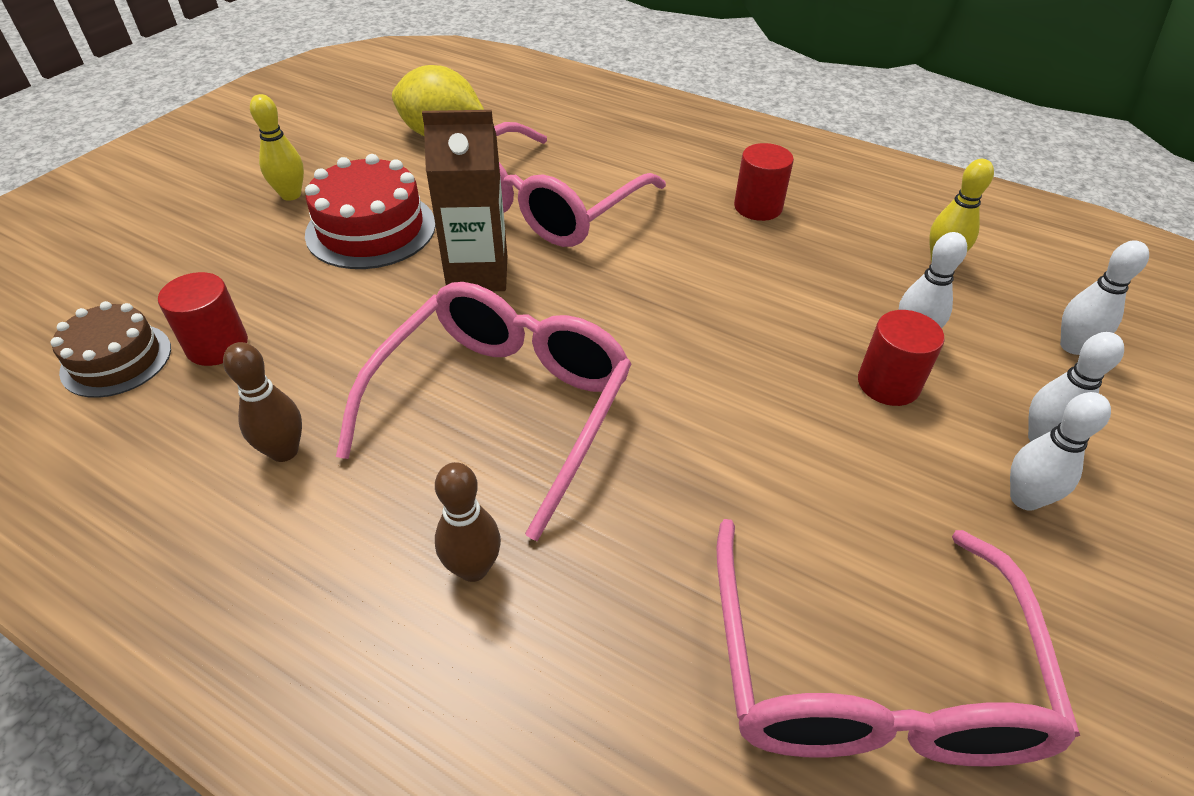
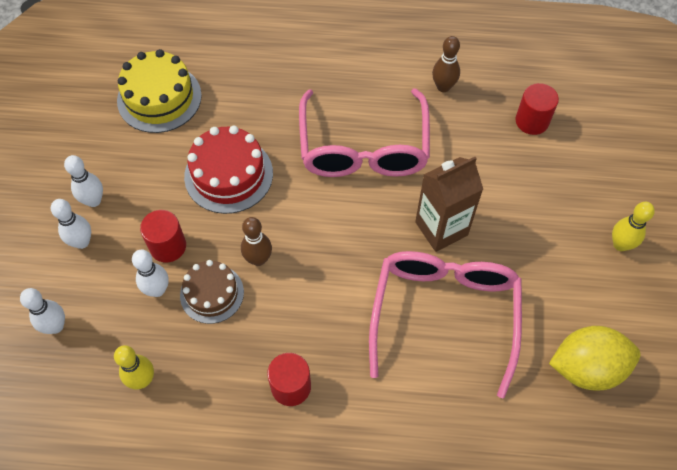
camera: 155 degrees right, 15 degrees up
(116, 360) = (569, 94): brown cake -> brown cake (212, 293)
(371, 229) = (538, 237): red cake -> red cake (228, 175)
(473, 568) = (326, 75): brown bowling pin -> brown bowling pin (258, 259)
(868, 674) = (159, 98): pink glasses -> yellow cake

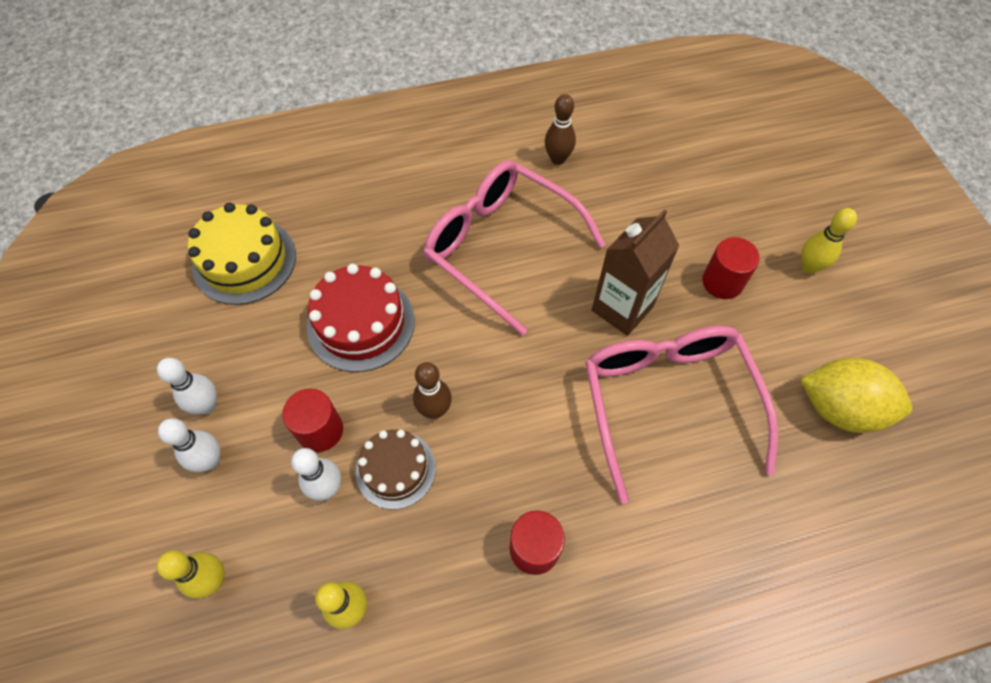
camera: 20 degrees left, 0 degrees up
(55, 326) = (213, 580): white bowling pin -> yellow bowling pin
(363, 148) = (501, 247): pink glasses -> pink glasses turned 150 degrees clockwise
(532, 121) = (663, 168): red cylinder -> red cylinder (722, 282)
(586, 367) = (839, 408): yellow lemon -> yellow lemon turned 45 degrees clockwise

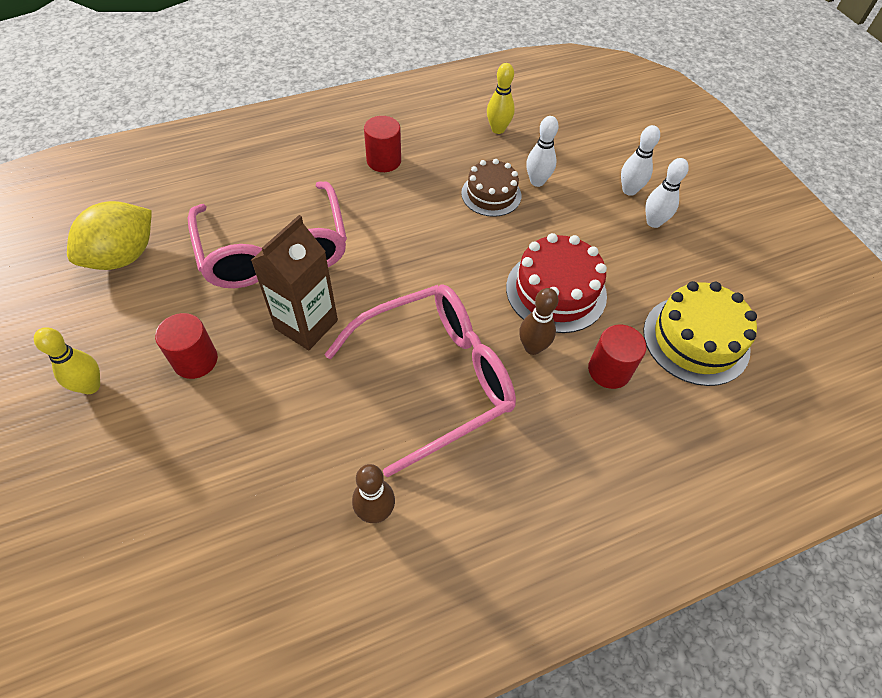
camera: 170 degrees right, 5 degrees down
(213, 580) = (590, 136): yellow bowling pin -> none
(320, 430) = (557, 213): red cylinder -> red cylinder (609, 370)
(434, 409) = (471, 232): brown bowling pin -> brown bowling pin (532, 347)
(501, 247) = (435, 378): pink glasses -> pink glasses turned 60 degrees counterclockwise
(839, 408) = (123, 256): yellow lemon -> yellow lemon turned 60 degrees counterclockwise

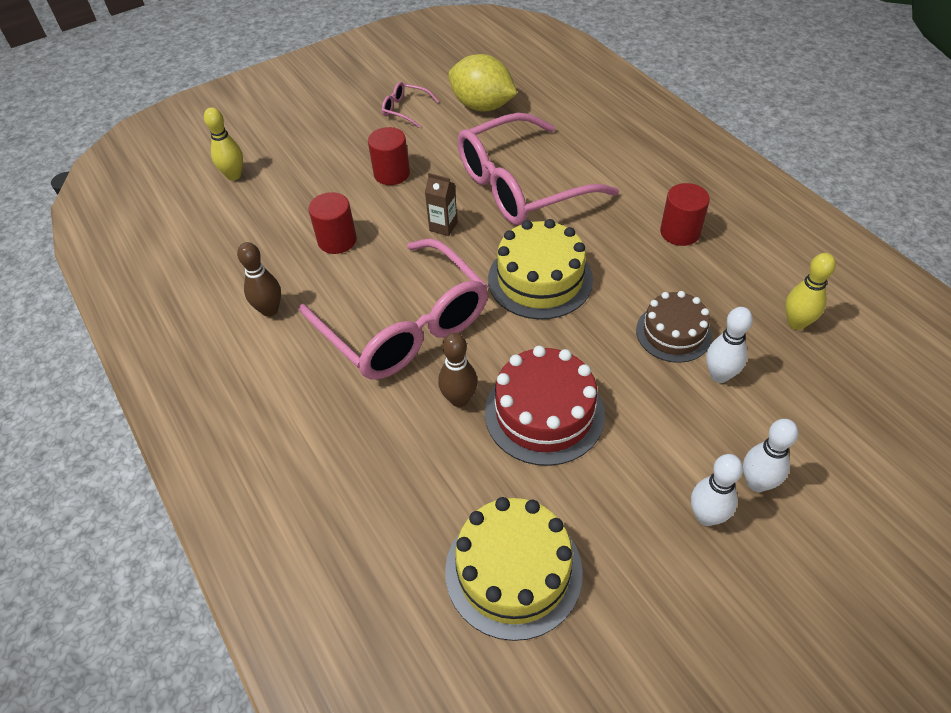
camera: 85 degrees right, 5 degrees down
(80, 330) = (405, 109): none -> pink glasses
(90, 386) = (358, 131): yellow bowling pin -> yellow bowling pin (234, 175)
(306, 324) = (443, 226): brown carton -> brown carton, size x0.52
(407, 262) = (540, 279): none -> yellow cake
(609, 370) = (445, 474): red cylinder -> red cylinder (337, 240)

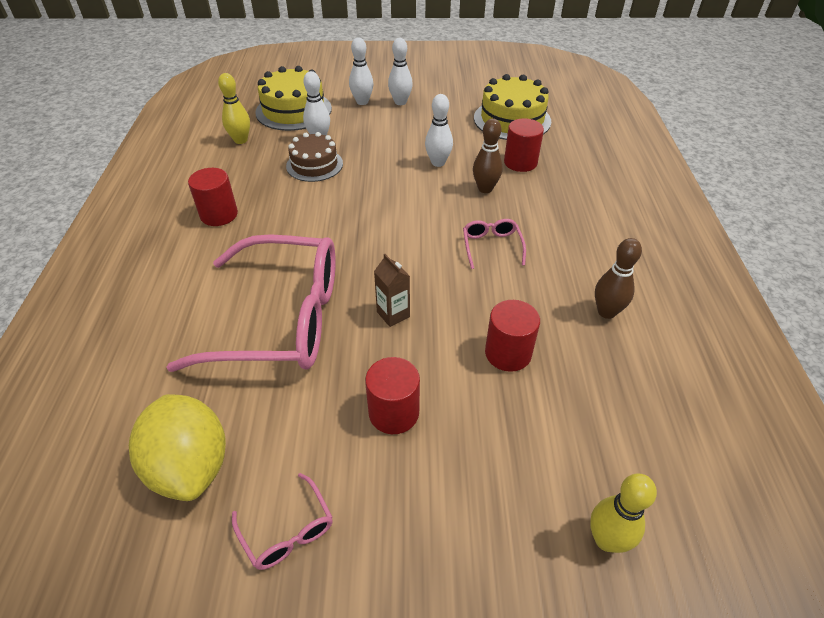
camera: 150 degrees left, 5 degrees down
(405, 325) = (491, 246): pink glasses -> pink glasses, size x0.40
(445, 471) = (520, 162): none -> red cylinder
(540, 279) = (359, 231): yellow cake -> yellow cake (293, 110)
(544, 413) = (438, 163): red cake -> white bowling pin

